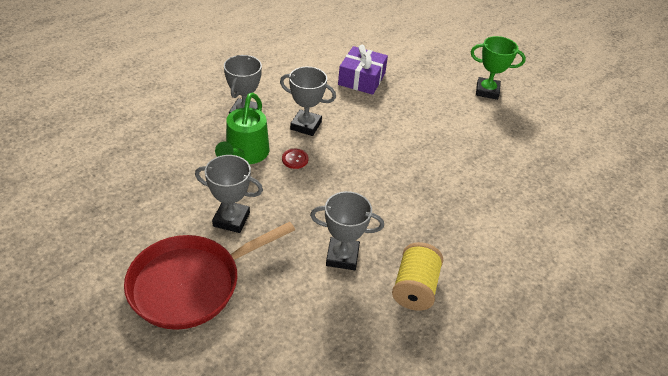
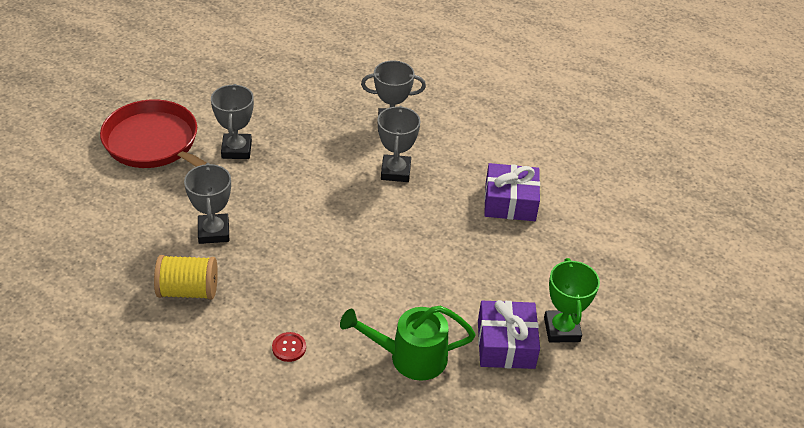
camera: 75 degrees right, 0 degrees up
(245, 154) = (328, 138): green watering can -> green watering can (409, 357)
(295, 159) = (337, 174): red button -> red button (289, 348)
(497, 118) = (506, 344): none -> purple gift

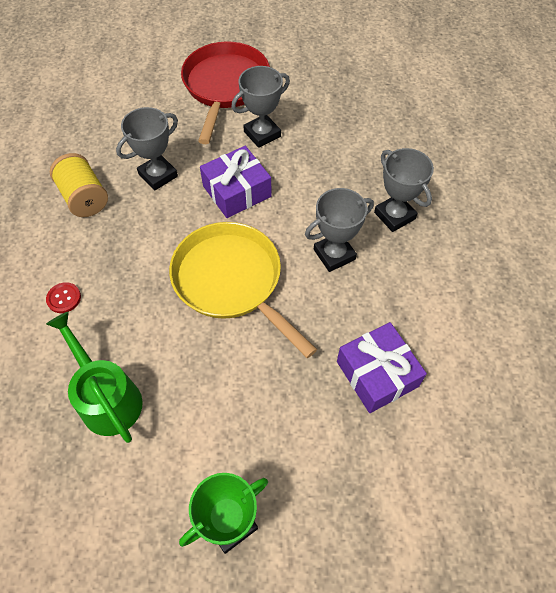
camera: 60 degrees right, 15 degrees up
(367, 238) = (231, 281): none -> yellow pan
(506, 344) = (175, 476): purple gift -> purple gift (237, 191)

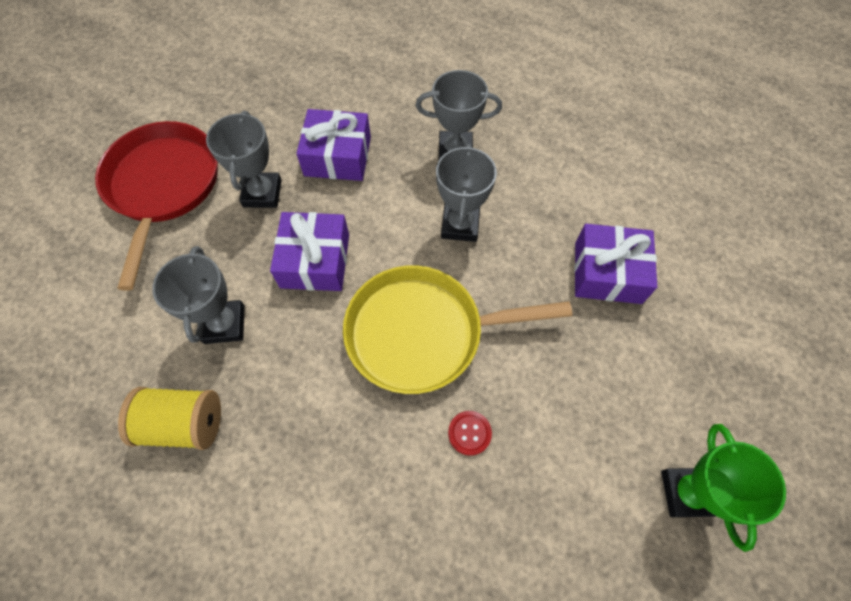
camera: 55 degrees left, 5 degrees up
(64, 298) = (311, 525): red button -> red button (469, 433)
(106, 397) = (476, 543): green watering can -> none
(225, 86) = (163, 186): red pan -> red pan turned 45 degrees clockwise
(326, 153) = (337, 156): none -> purple gift

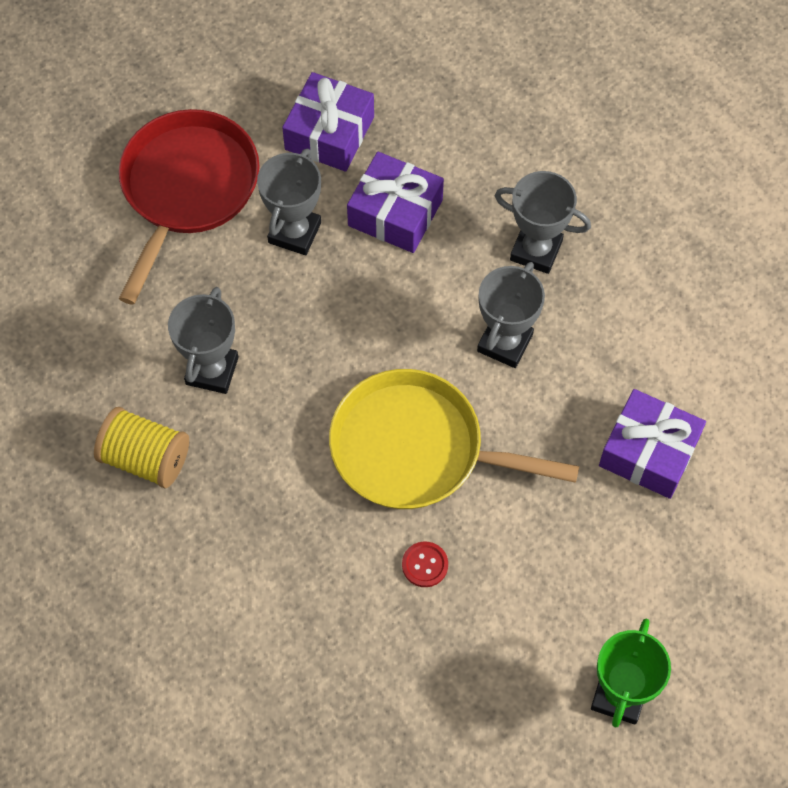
camera: 20 degrees right, 0 degrees up
(315, 261) = (328, 332): purple gift -> purple gift (329, 133)

